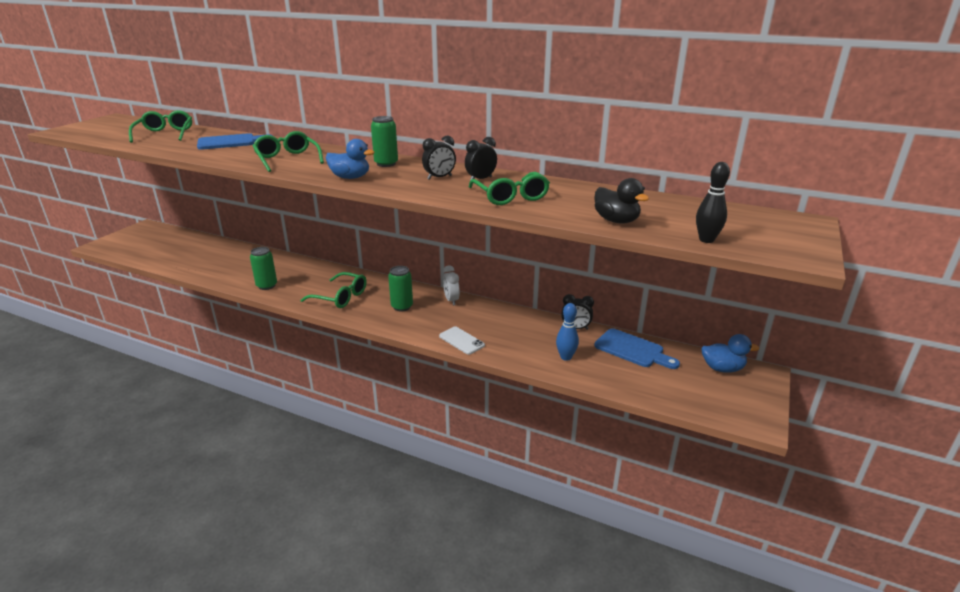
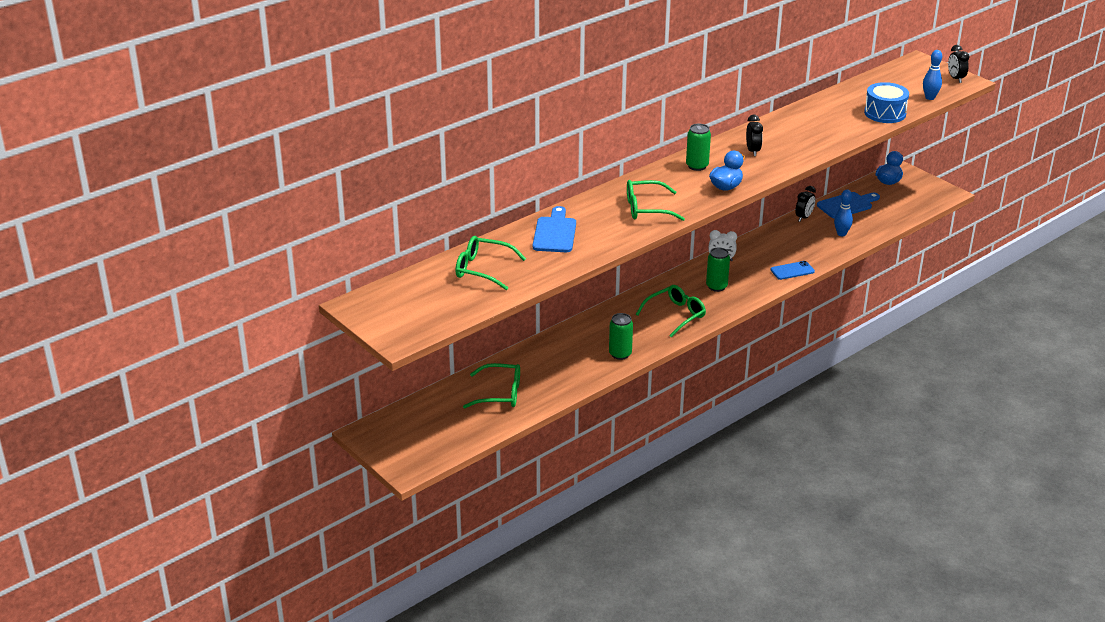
camera: 65 degrees left, 5 degrees up
(461, 341) = (792, 271): white phone -> blue phone
(480, 179) = (768, 136): black clock -> black clock (955, 78)
(510, 196) = (816, 134): green glasses -> green glasses (500, 393)
(616, 221) = (885, 113): black duck -> blue drum
(706, 240) = (930, 97): black bowling pin -> blue bowling pin

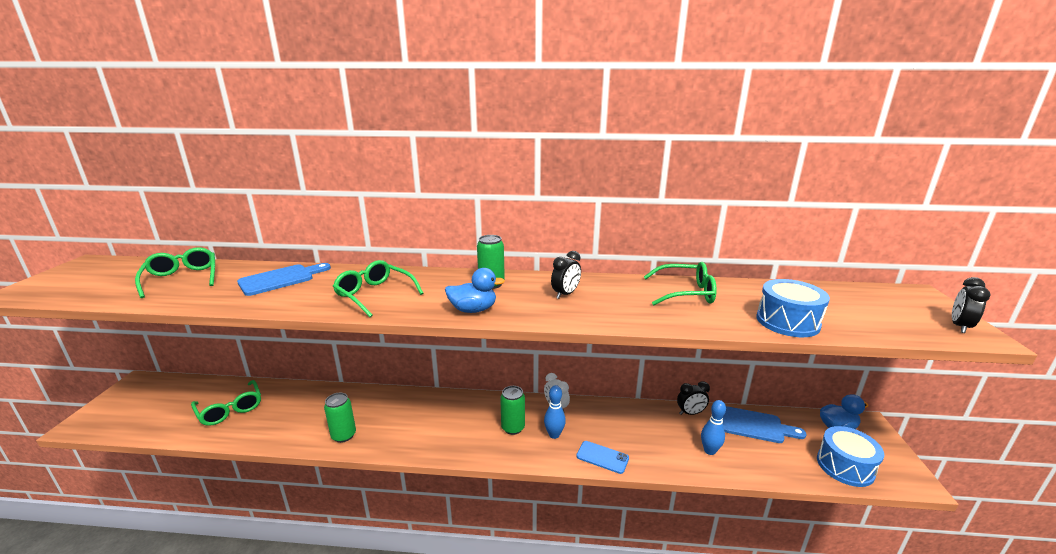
camera: 45 degrees right, 10 degrees down
(675, 315) = (439, 431): green glasses -> green glasses (685, 293)
(913, 203) = (845, 466): none -> blue drum
(930, 97) = (885, 331): blue bowling pin -> blue bowling pin (554, 435)

